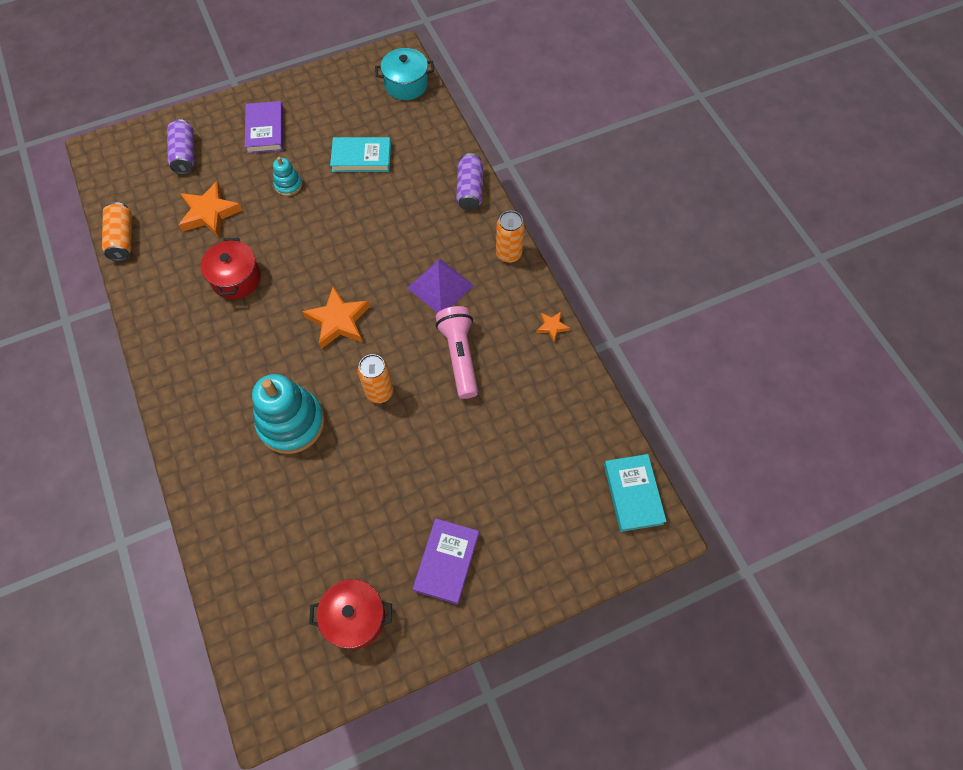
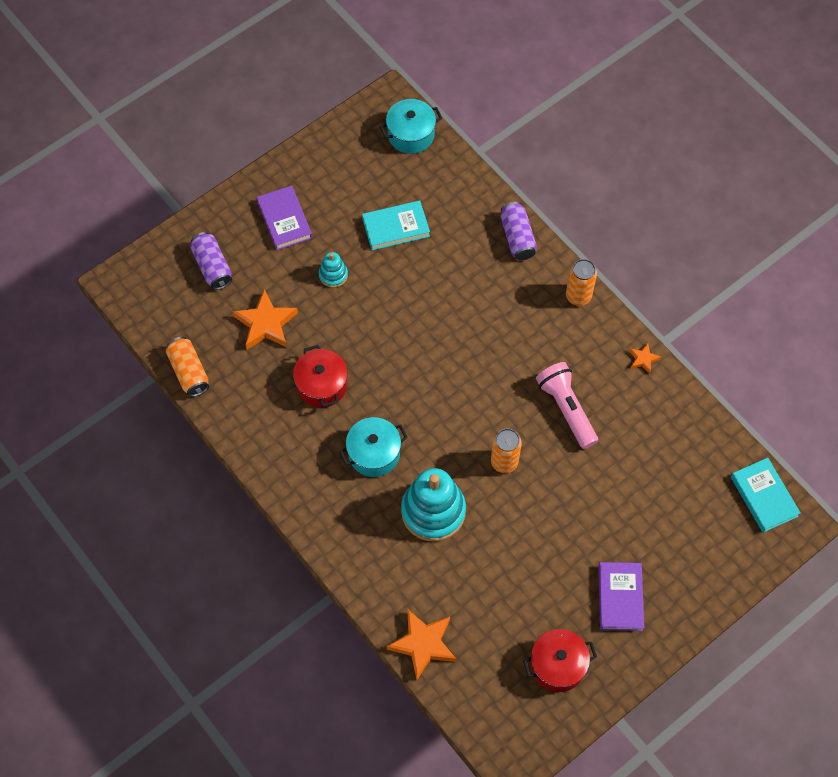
camera: 15 degrees left, 0 degrees up
(257, 353) = (374, 453): none -> turquoise pot
(338, 321) = (439, 403): orange star -> orange star (423, 644)
(440, 286) = (524, 345): purple pyramid -> none

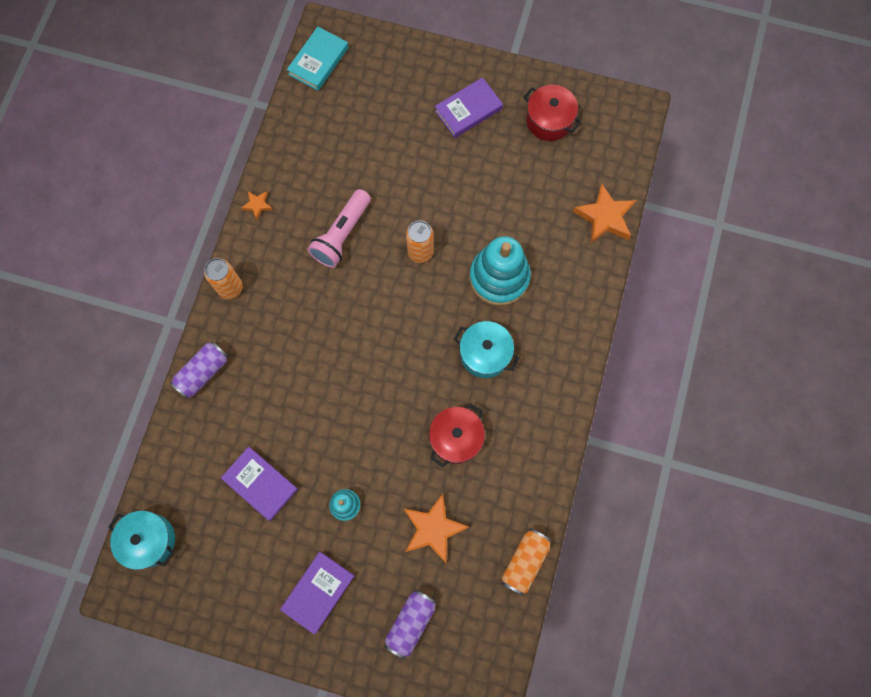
camera: 125 degrees left, 10 degrees up
(396, 227) = (260, 484): turquoise book -> purple book

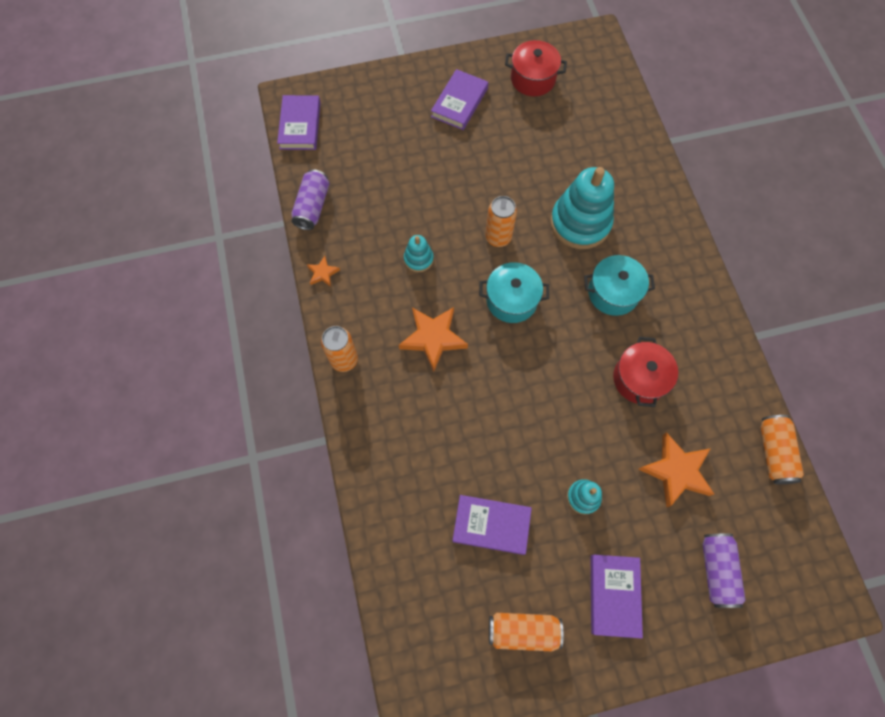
camera: 30 degrees left, 5 degrees down
(149, 540) = (418, 647): turquoise pot -> turquoise pot (511, 300)
(203, 372) = (367, 452): purple can -> purple can (312, 206)
(233, 575) = (523, 630): none -> orange can
(318, 61) = (300, 125): turquoise book -> purple book
(342, 235) = (418, 259): pink flashlight -> turquoise stacking toy
(605, 217) = (632, 131): orange star -> orange star (433, 338)

